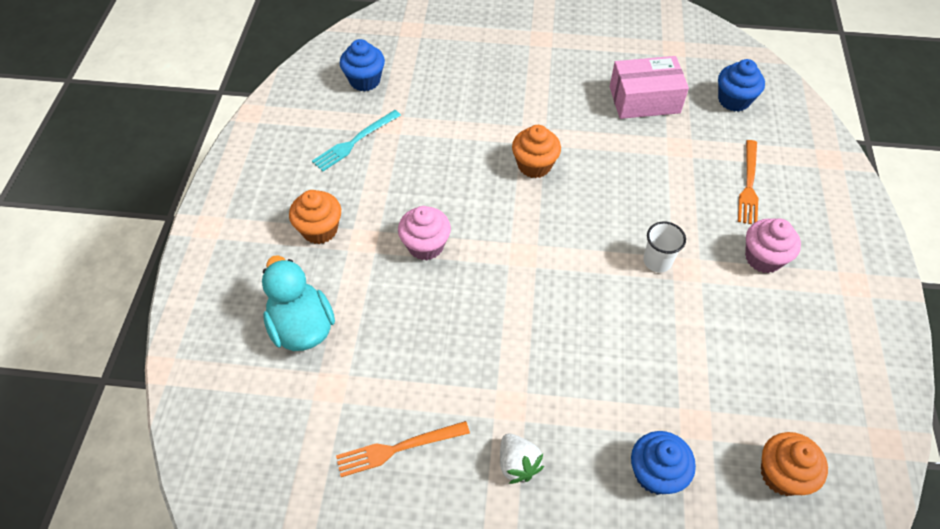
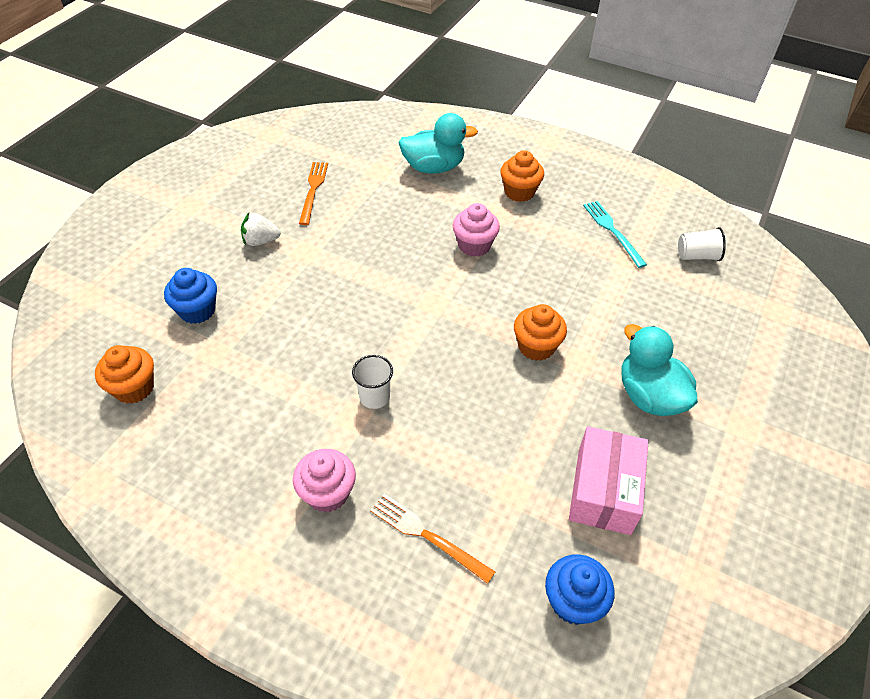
camera: 110 degrees right, 5 degrees down
(365, 80) = (697, 256): blue cupcake -> white cup
(544, 89) = (649, 396): none -> turquoise duck

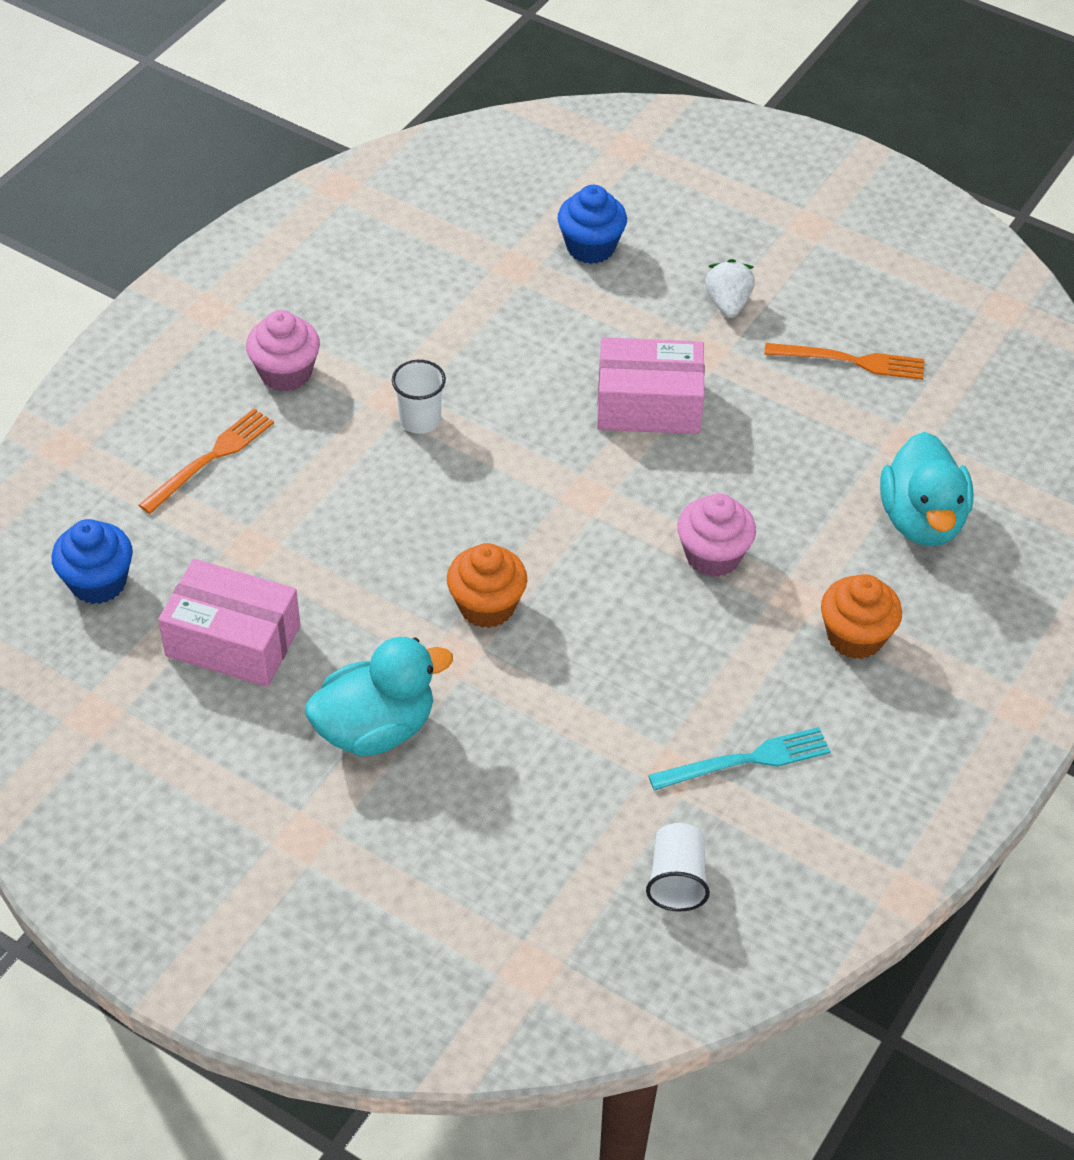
camera: 95 degrees right, 0 degrees up
(134, 388) = (466, 202): orange cupcake -> none
(353, 276) = (648, 405): none -> pink box

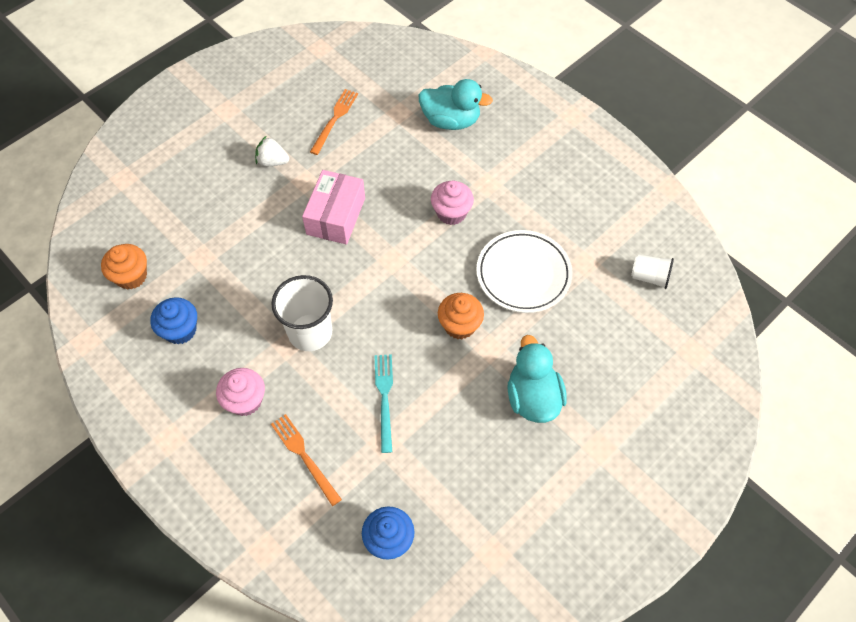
camera: 75 degrees left, 10 degrees up
(233, 641) = (454, 464): pink box -> none
(420, 420) = (310, 332): white cup -> white cup, size x1.76
(590, 247) = (201, 215): blue cupcake -> blue cupcake (180, 330)
(618, 680) = (523, 274): none -> white plate
(746, 760) = (584, 231): turquoise fork -> turquoise fork (384, 398)
(855, 637) = (517, 167): orange cupcake -> orange cupcake (131, 276)

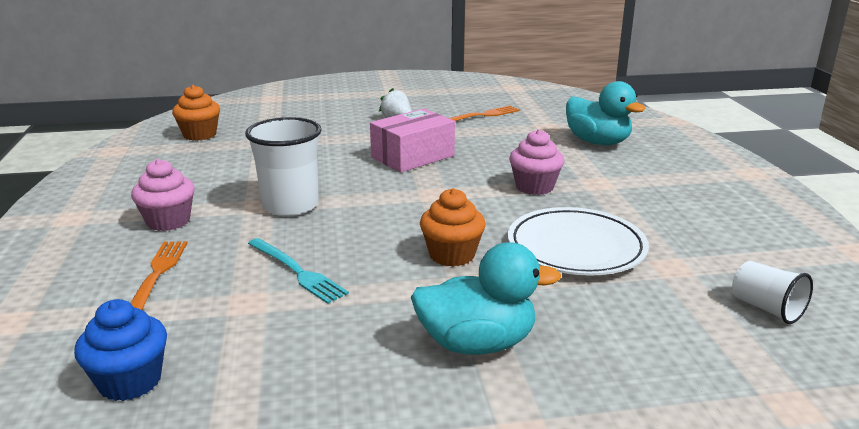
camera: 35 degrees right, 35 degrees down
(180, 330) = (187, 168): blue cupcake -> none
(384, 398) = (297, 271): turquoise fork -> turquoise fork turned 105 degrees clockwise
(533, 397) = (477, 344): turquoise duck -> turquoise duck turned 60 degrees clockwise

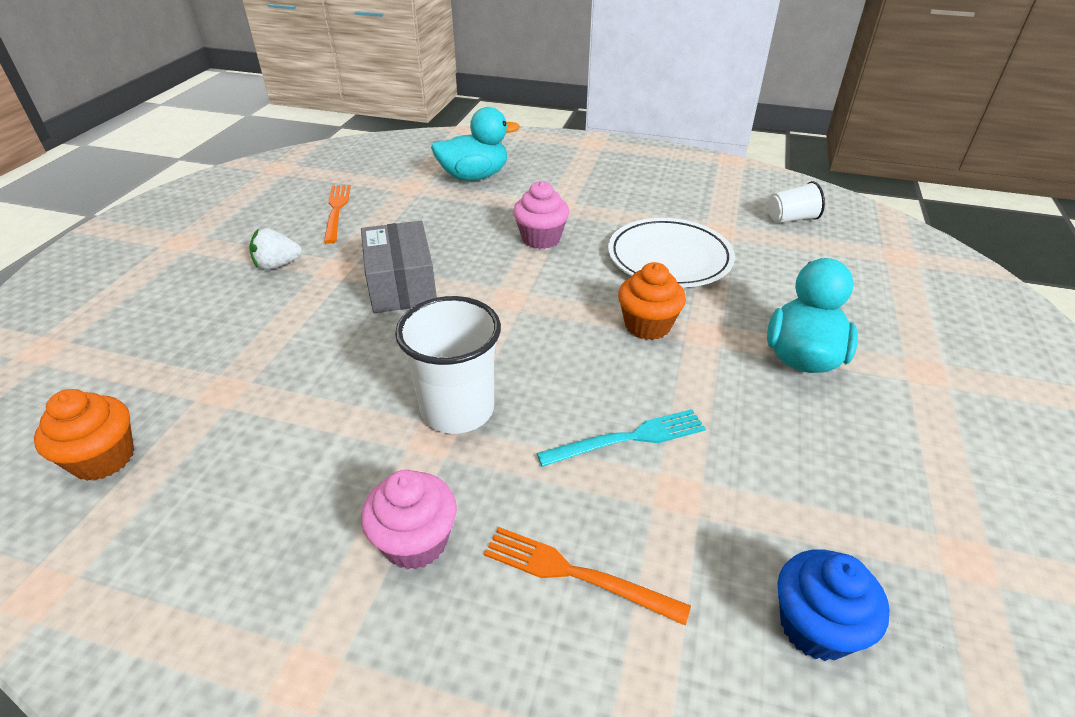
camera: 65 degrees left, 15 degrees up
(412, 156) = (401, 284): pink box -> grey box

